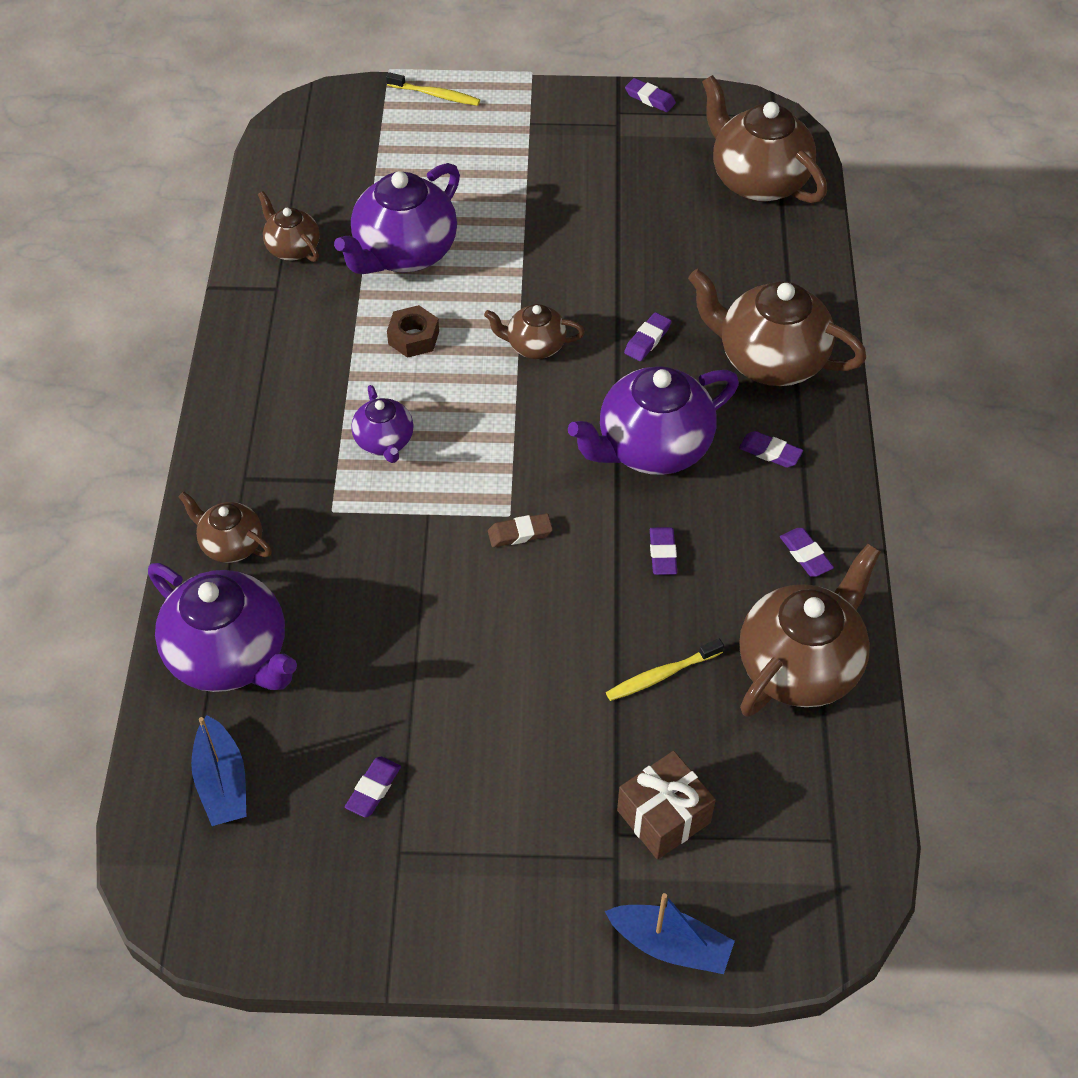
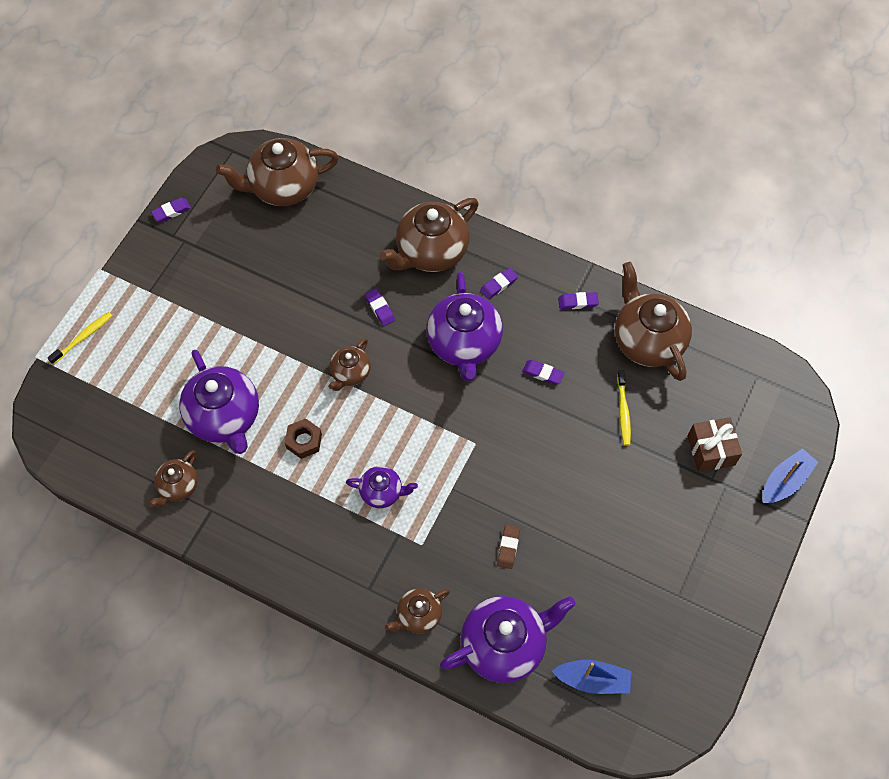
camera: 65 degrees left, 10 degrees up
(292, 248) = (178, 486): brown teapot -> brown teapot turned 45 degrees counterclockwise
(373, 789) = (632, 595): purple eraser -> none
(520, 533) = (491, 443): brown eraser -> brown eraser (508, 547)

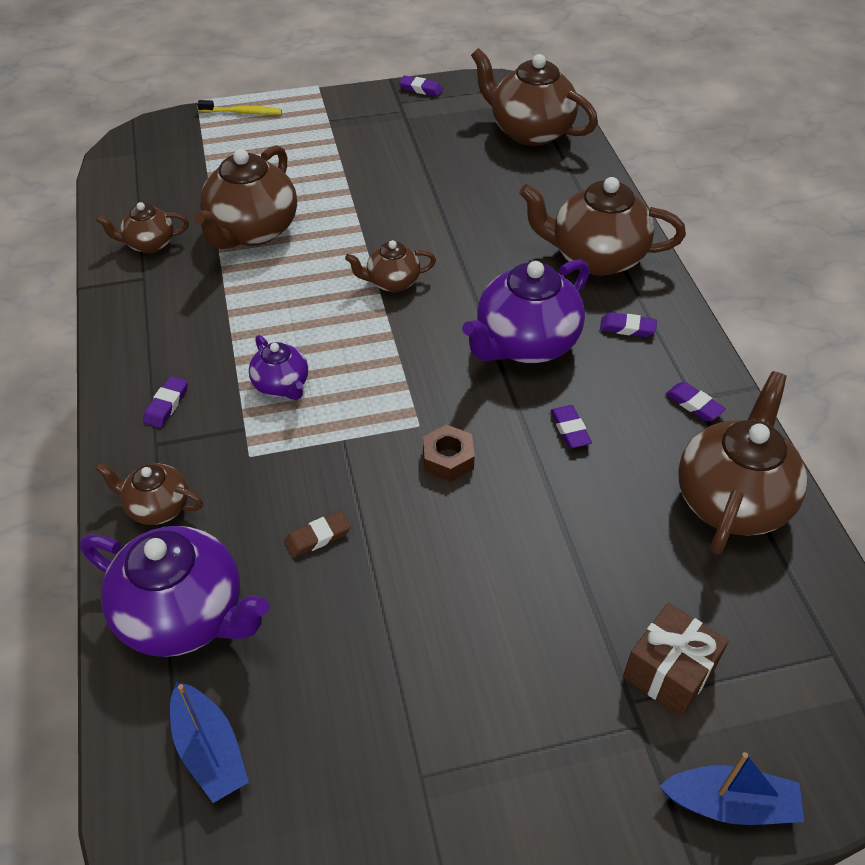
camera: 50 degrees right, 15 degrees down
(225, 417) = (252, 231): purple teapot -> brown teapot
(304, 441) = (281, 295): brown nut -> brown nut (448, 459)
(380, 308) = (487, 260): purple eraser -> purple eraser (166, 404)
(623, 411) = (612, 537): yellow toothbrush -> none

